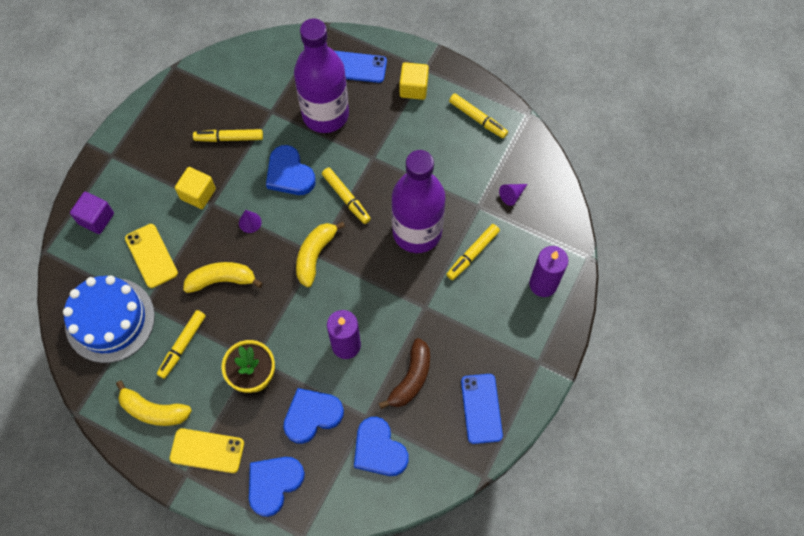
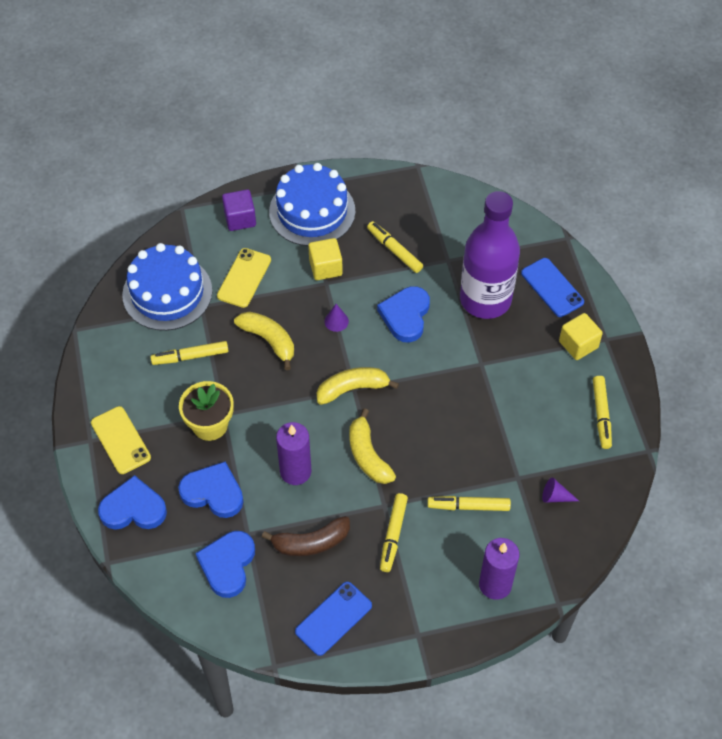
camera: 50 degrees right, 10 degrees down
(140, 165) = (312, 211): none -> blue cake
(153, 410) = (121, 379): yellow banana -> yellow banana (368, 455)
(346, 198) = (425, 372): yellow marker -> yellow marker (393, 535)
(417, 232) = (447, 448): purple bottle -> none

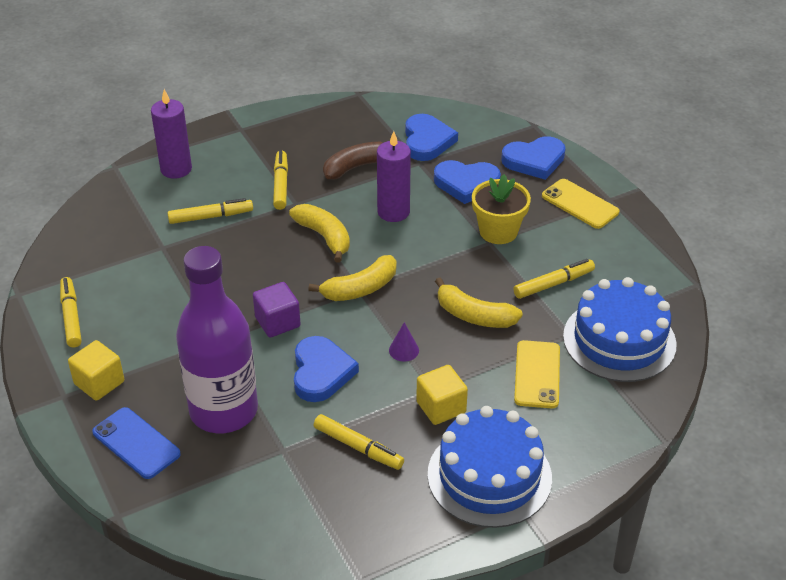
camera: 165 degrees right, 15 degrees down
(240, 219) = (581, 445): purple cube -> purple cube (277, 322)
(333, 618) = (318, 126): blue phone -> none
(555, 496) = (121, 239): purple cone -> none

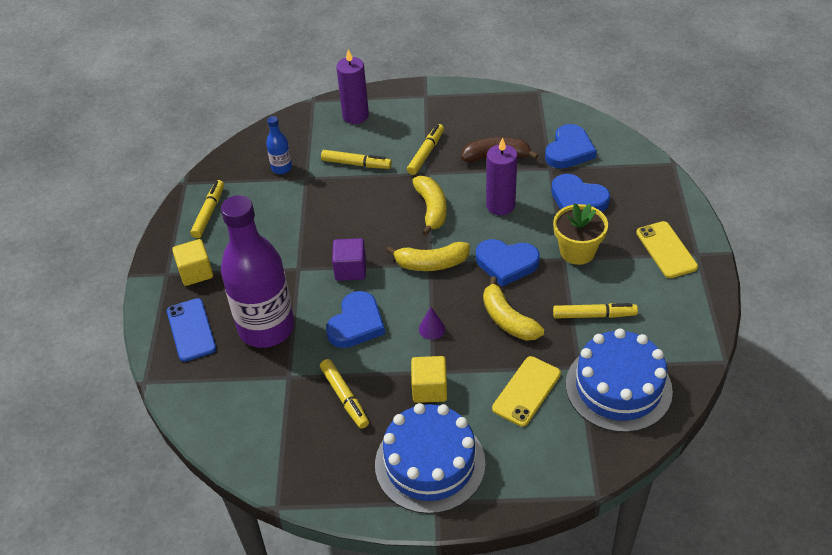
camera: 30 degrees right, 5 degrees up
(127, 245) = (281, 168): none -> blue bottle
(534, 161) = (651, 196): blue heart -> blue heart (506, 263)

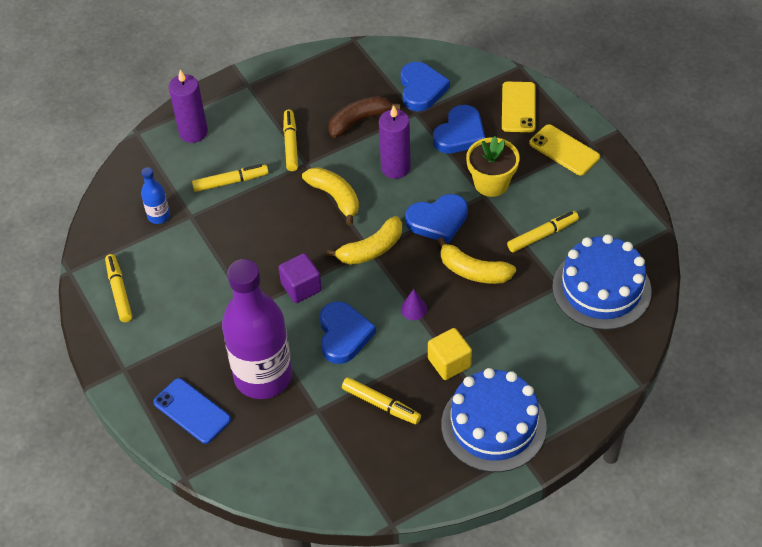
camera: 30 degrees left, 5 degrees up
(196, 272) = (153, 355): yellow cube -> none
(526, 391) = (531, 326): yellow phone -> yellow phone (518, 107)
(578, 199) = (460, 134): blue heart -> blue heart turned 60 degrees counterclockwise

